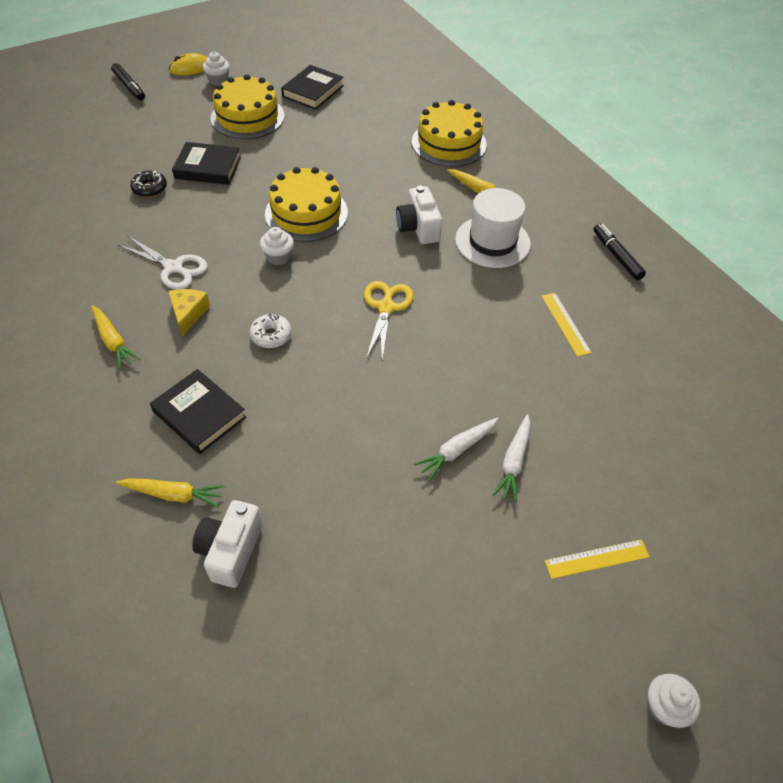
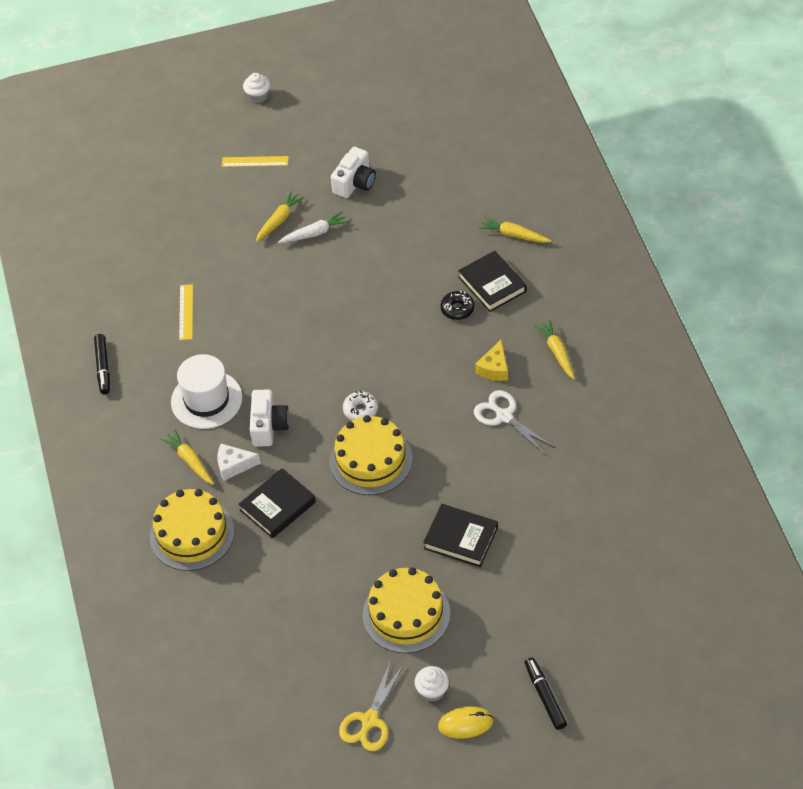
camera: 160 degrees left, 0 degrees up
(150, 189) = (523, 517): black donut -> black donut (457, 309)
(230, 550) = (480, 198): white camera -> white camera (355, 183)
(271, 335) = (428, 338): white donut -> white donut (360, 410)
(278, 257) = (408, 413): white cupcake -> none
(313, 91) = (319, 650): black book -> black book (277, 506)
(386, 307) = (327, 349): yellow scissors -> yellow scissors (369, 721)
(437, 193) = (234, 465): none -> white cheese
(513, 462) = (279, 220): white carrot -> yellow carrot

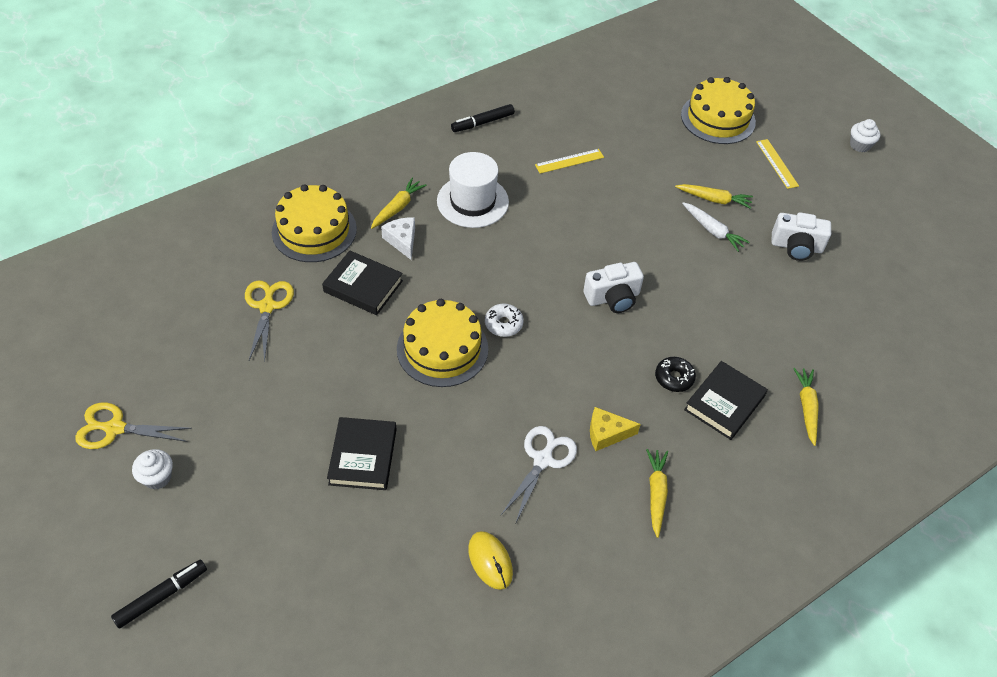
camera: 65 degrees right, 0 degrees up
(268, 426) = (457, 255): white camera -> white camera (613, 298)
(273, 585) = (267, 306): none -> yellow scissors
(406, 614) = (253, 429): yellow cake -> yellow cake (718, 118)
(465, 724) = (117, 520): yellow mouse -> yellow mouse (490, 561)
(557, 352) = (656, 493): yellow carrot -> yellow carrot turned 45 degrees counterclockwise

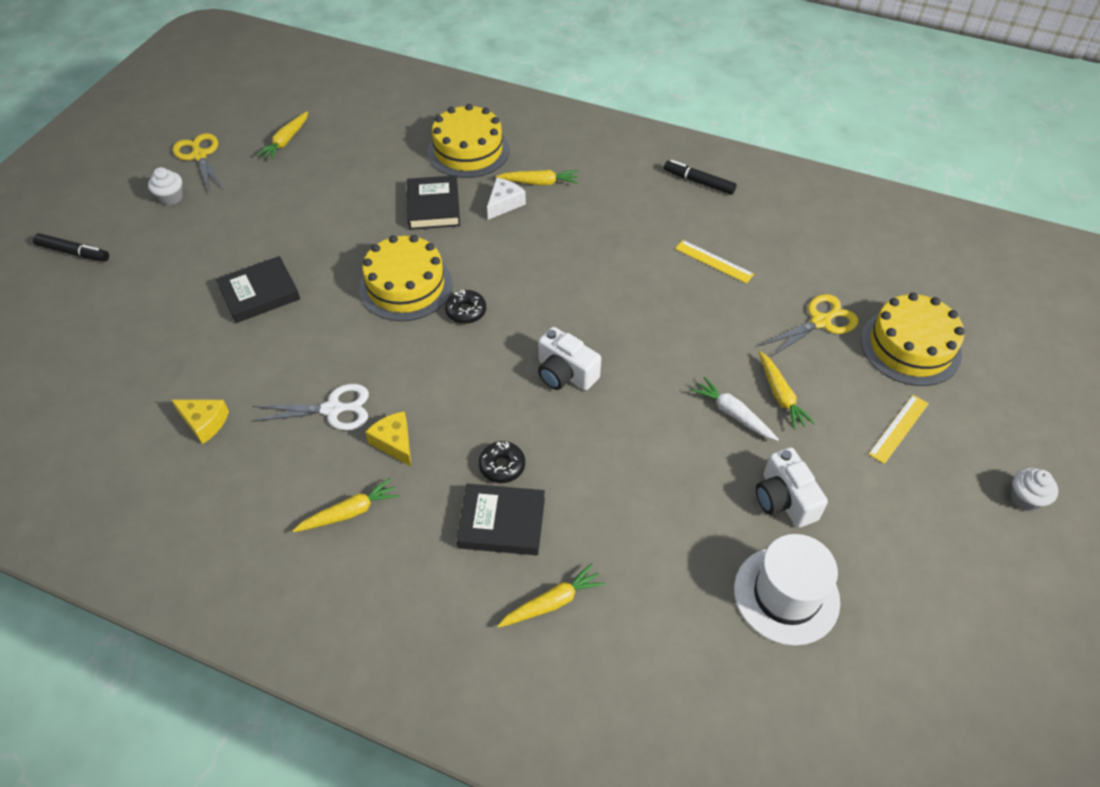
camera: 60 degrees right, 0 degrees up
(166, 350) = (286, 141): none -> yellow carrot
(267, 306) = (368, 167): yellow scissors -> yellow scissors (821, 321)
(472, 201) = (593, 223): white hat -> white hat (786, 595)
(490, 561) = (204, 423): yellow mouse -> yellow cheese
(503, 324) = (466, 311): white donut -> black donut
(713, 231) = (733, 414): white carrot -> white carrot turned 120 degrees clockwise

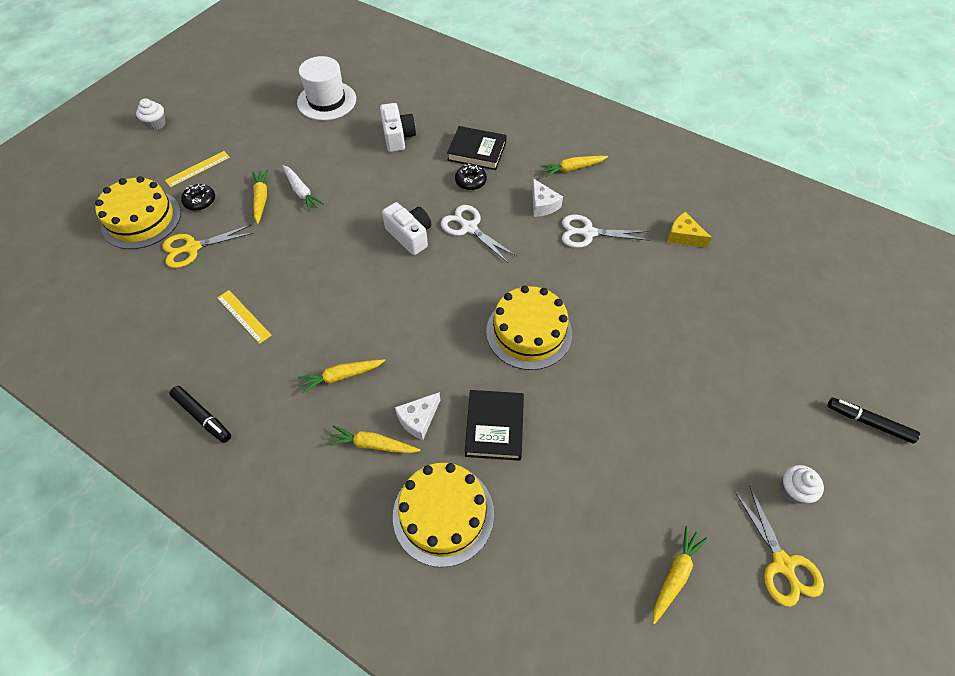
camera: 170 degrees left, 5 degrees up
(259, 293) = (664, 344): black book -> none
(394, 442) = (543, 205): yellow cheese -> white cheese
(466, 311) = (478, 298): black donut -> black donut (200, 201)
(491, 394) = (469, 228): none -> white scissors
(552, 602) = (456, 113): yellow carrot -> yellow carrot (341, 376)
(784, 499) = (299, 141): white camera -> white camera (398, 137)

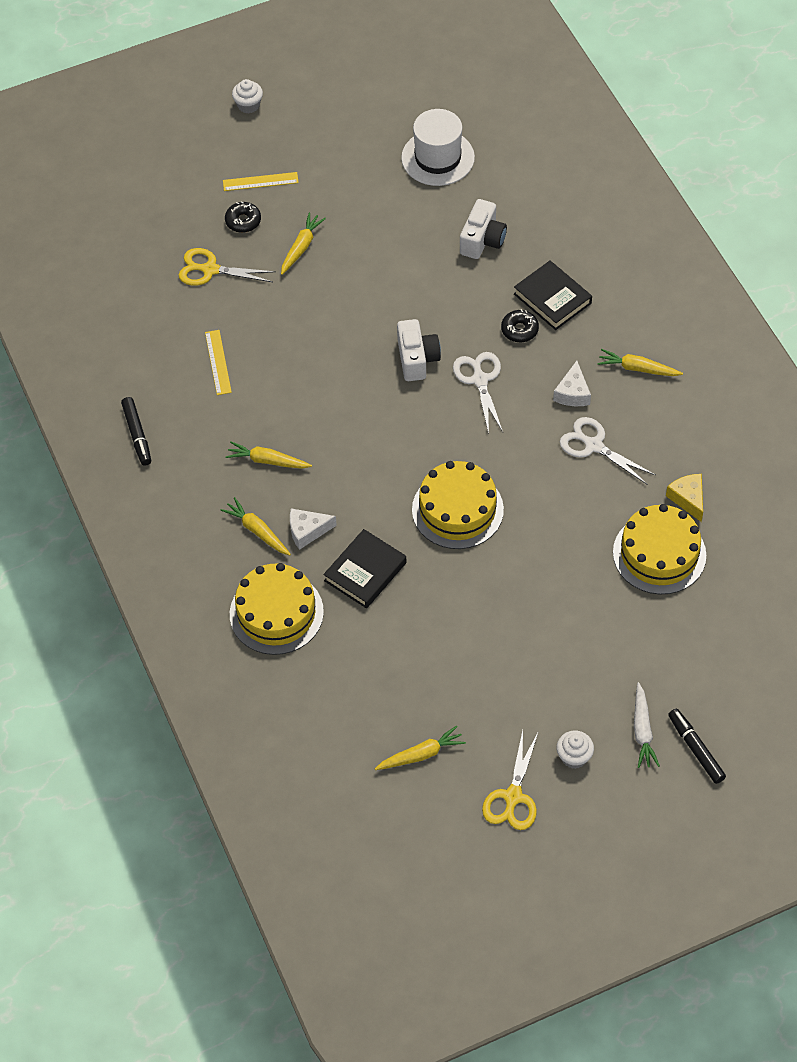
camera: 35 degrees right, 0 degrees up
(141, 219) = (180, 215): yellow cake -> yellow cake (659, 554)
(301, 192) = (344, 258): white carrot -> white carrot (642, 730)

